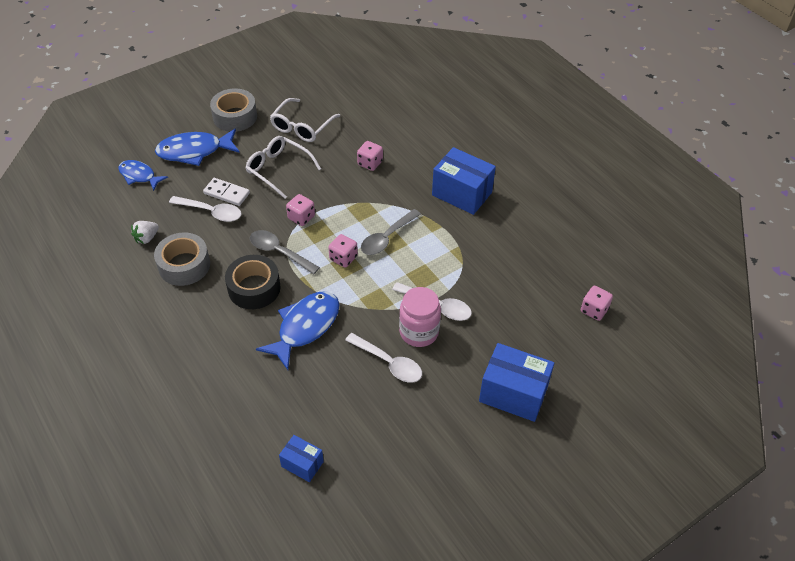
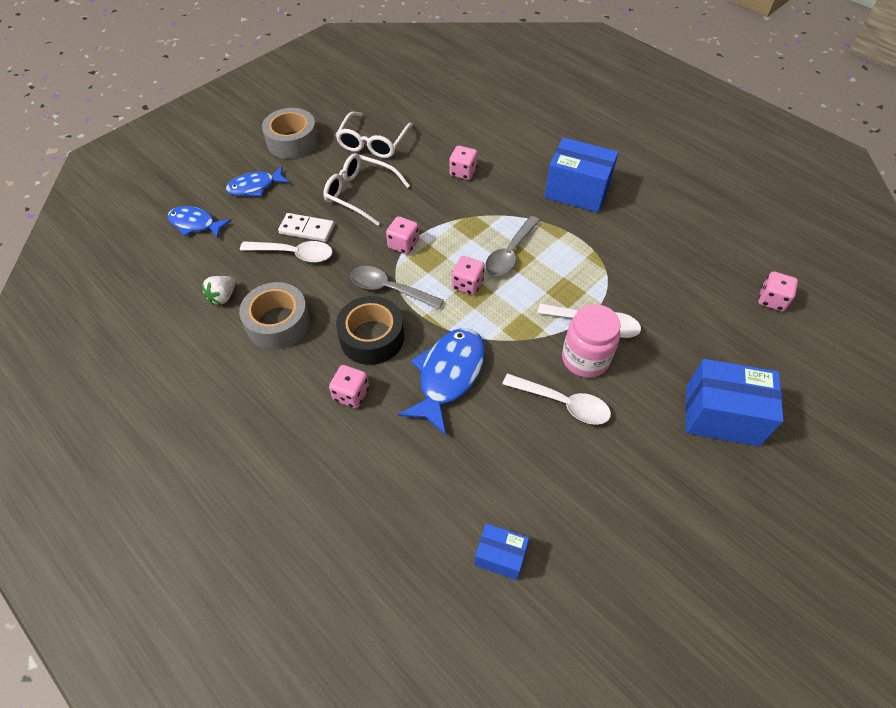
camera: 10 degrees left, 5 degrees up
(194, 151) = (255, 187): blue fish -> blue fish, size x0.63
(225, 329) = (351, 394): none -> pink dice

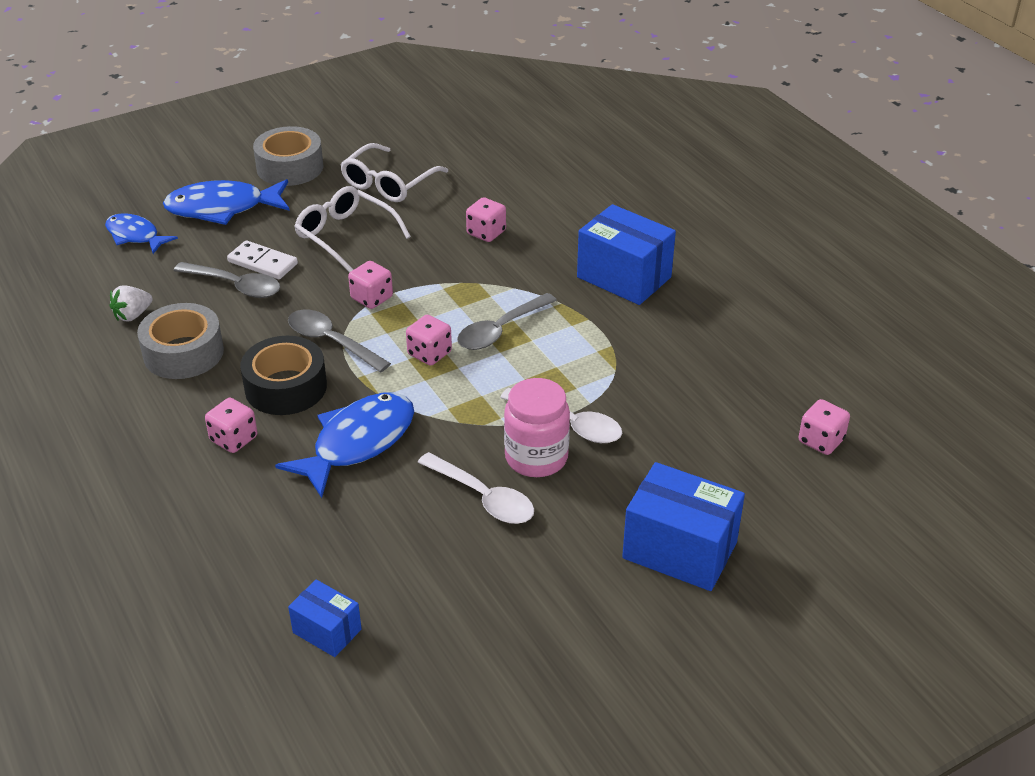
camera: 15 degrees right, 15 degrees down
(255, 187) = (222, 208): blue fish -> blue fish, size x1.60
(294, 254) = (235, 286): white spoon -> grey spoon

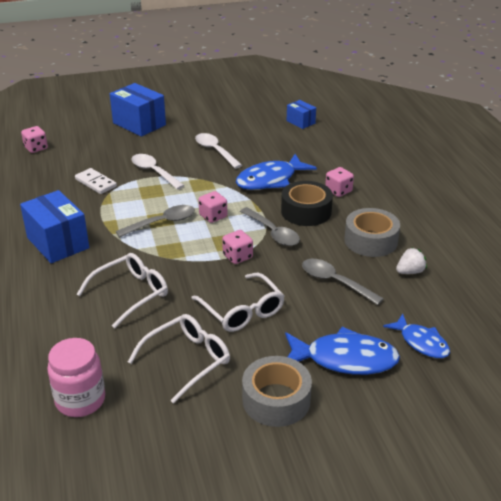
camera: 165 degrees left, 5 degrees down
(262, 263) = (313, 297): white domino -> white domino (96, 183)
(486, 233) = (130, 294): pink dice -> white glasses
(536, 458) = (180, 161): pink jar -> pink jar (80, 400)

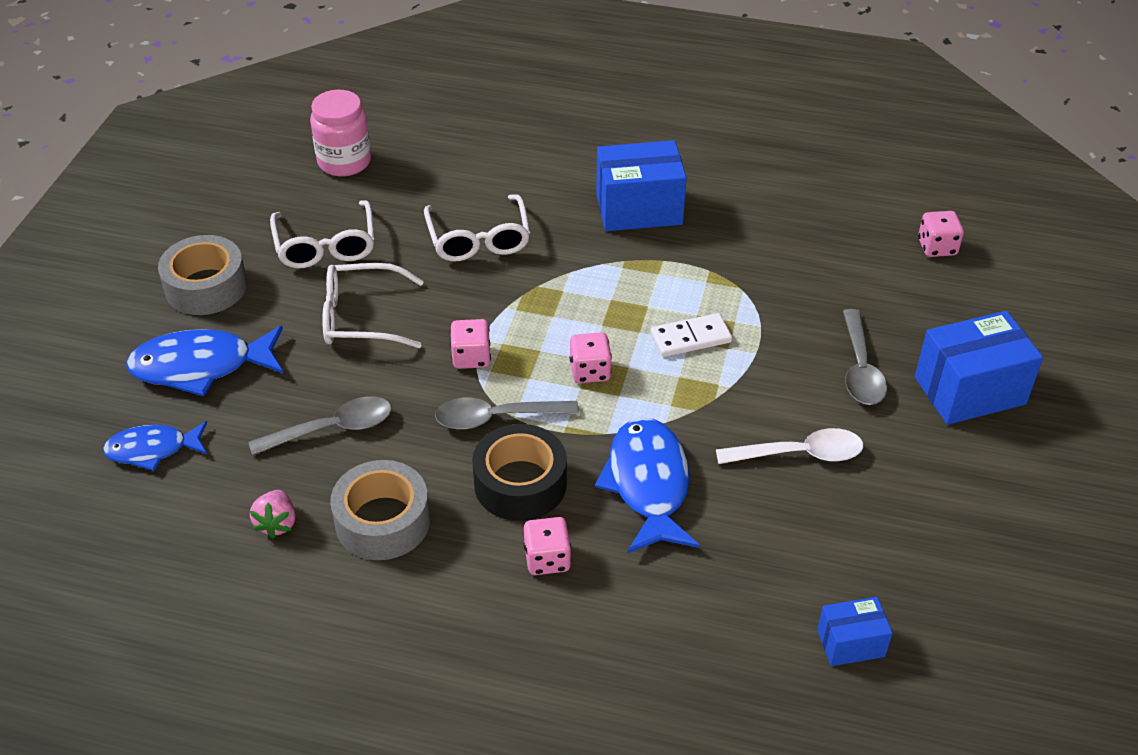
camera: 120 degrees right, 10 degrees up
(96, 183) = (778, 281): white domino -> white domino (690, 338)
(154, 172) = (771, 352): white spoon -> none
(162, 223) = (614, 314): grey spoon -> grey spoon (860, 369)
(345, 359) = (201, 366): blue fish -> blue fish turned 45 degrees clockwise
(410, 272) = (277, 523): white strawberry -> pink strawberry

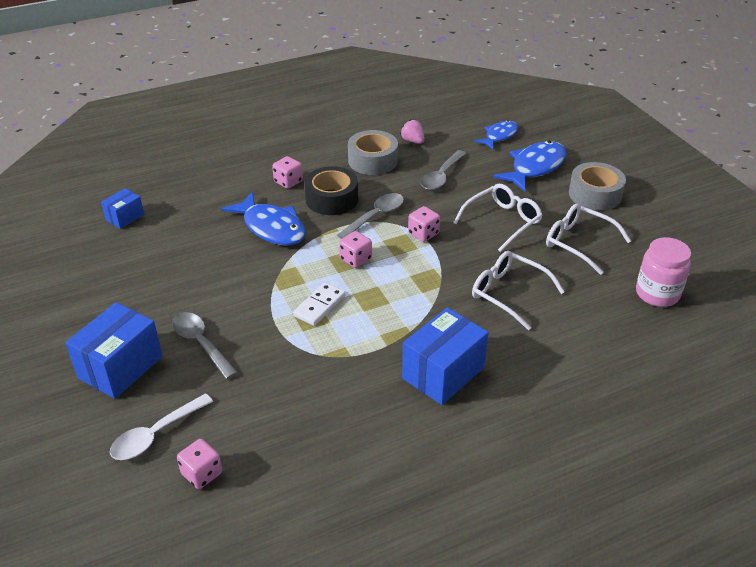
camera: 140 degrees right, 5 degrees down
(799, 454) = (204, 278): white spoon -> white spoon (156, 434)

